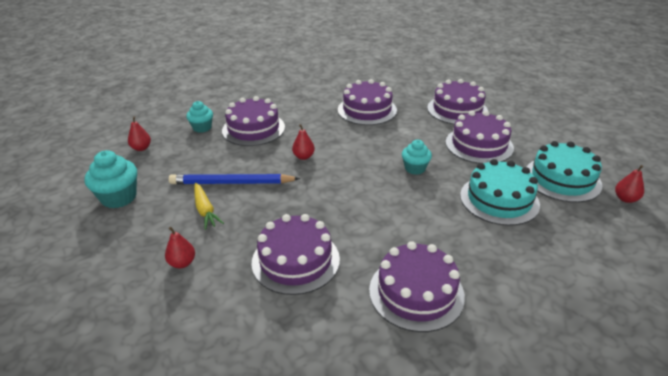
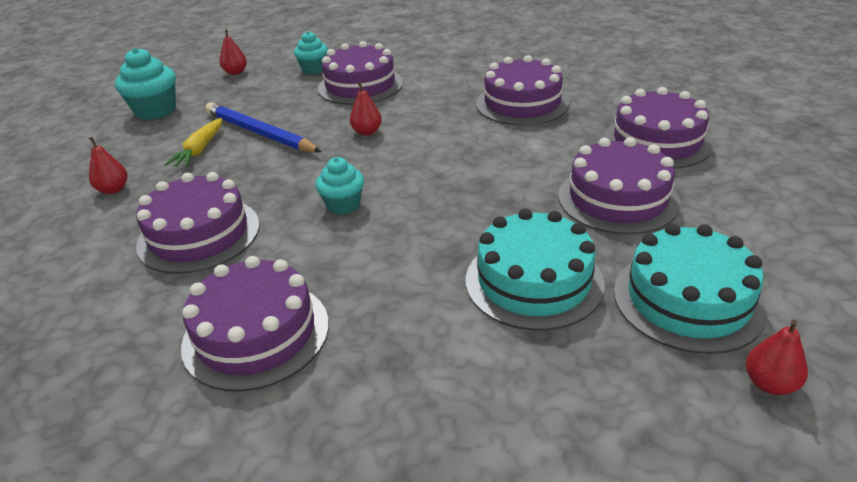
camera: 40 degrees right, 0 degrees up
(415, 168) = (476, 194): turquoise cupcake -> turquoise cupcake (343, 205)

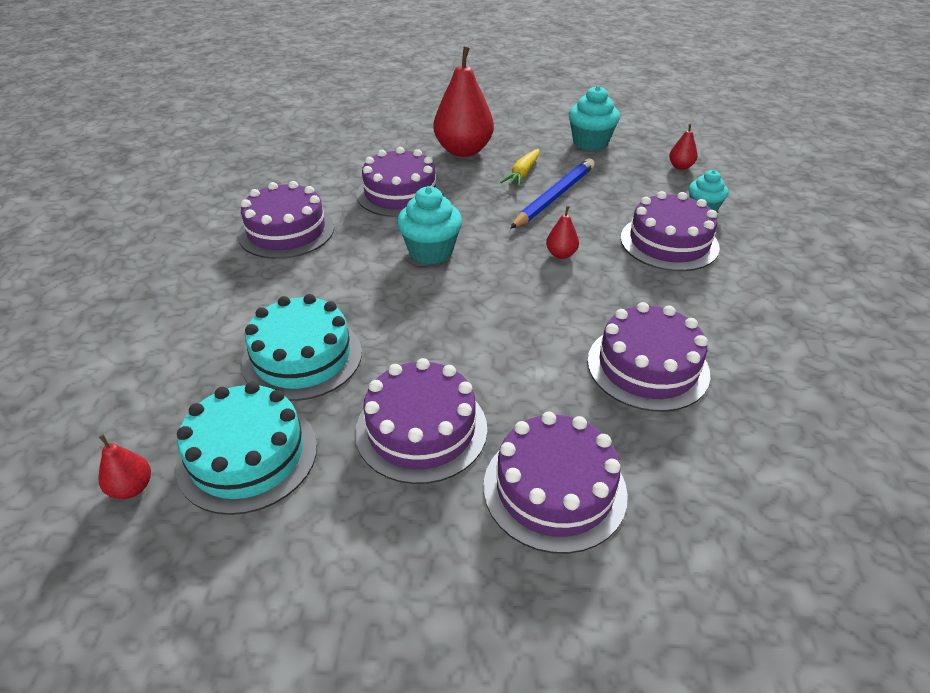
camera: 85 degrees right, 5 degrees up
(113, 189) = (463, 151): red pear -> red pear, size x2.28
(200, 150) = (522, 174): yellow carrot -> yellow carrot turned 75 degrees counterclockwise
(343, 205) = (431, 251): turquoise cupcake -> turquoise cupcake, size x1.54

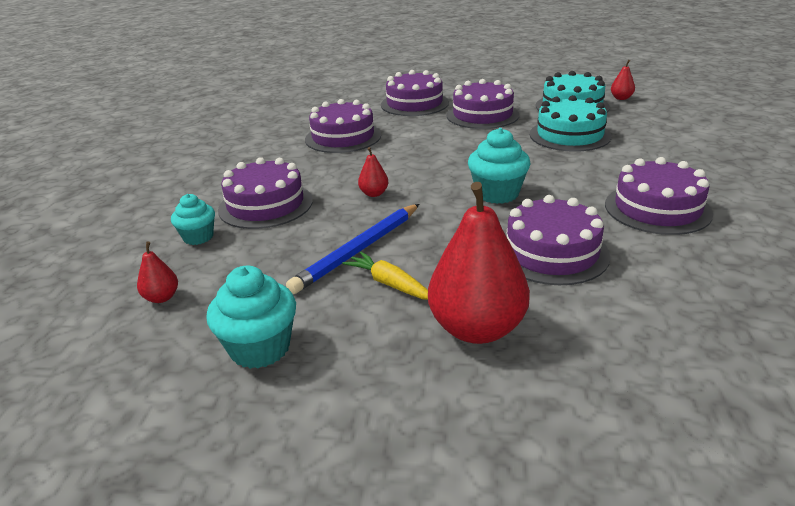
camera: 175 degrees left, 10 degrees down
(522, 174) = (389, 284): yellow carrot -> yellow carrot turned 75 degrees counterclockwise

